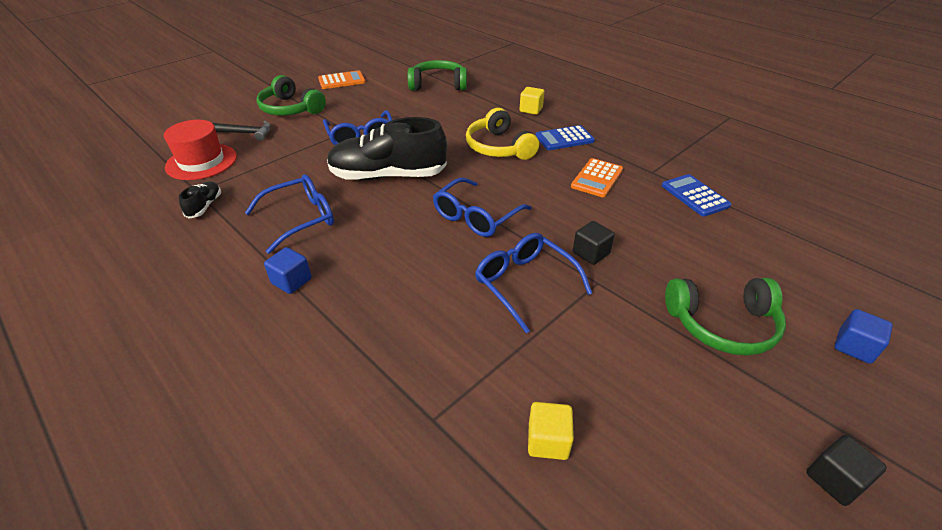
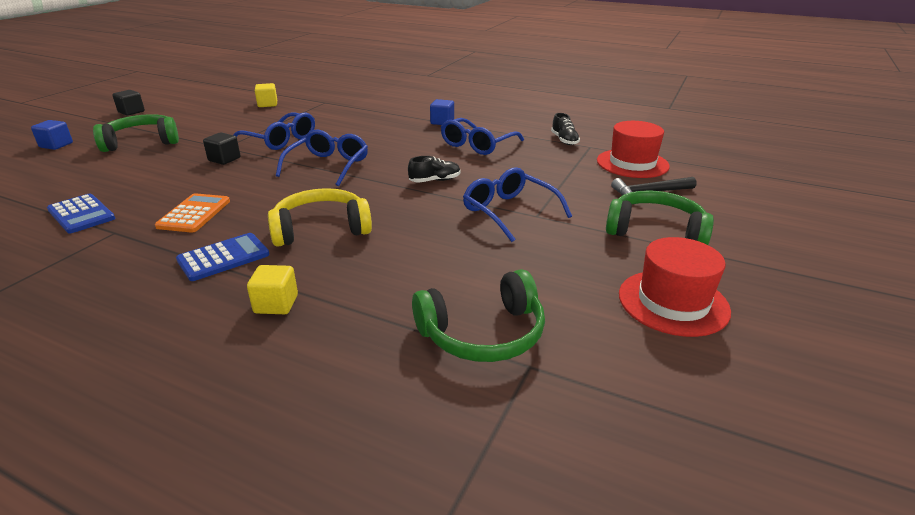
camera: 160 degrees right, 10 degrees down
(342, 81) = (673, 302): orange calculator -> red hat
(388, 176) = (435, 180): black shoe -> black shoe, size x0.43
(499, 147) = (321, 229): yellow headphones -> yellow headphones turned 60 degrees counterclockwise

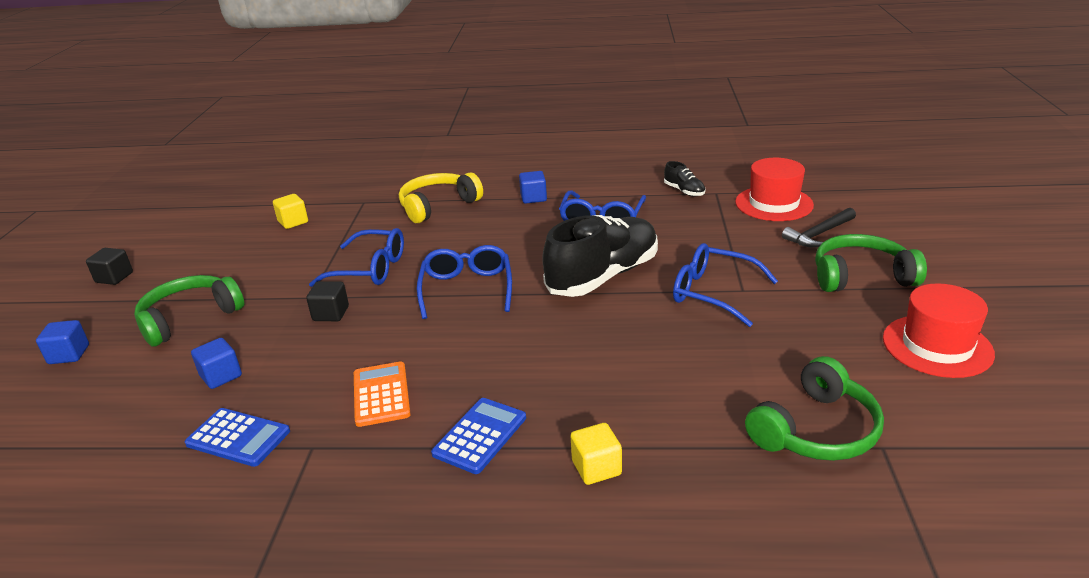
camera: 20 degrees left, 0 degrees up
(117, 177) = (221, 376): none -> blue cube
(321, 229) = (547, 369): yellow headphones -> yellow headphones (438, 206)
(435, 180) = (603, 276): black shoe -> black shoe, size x2.33

